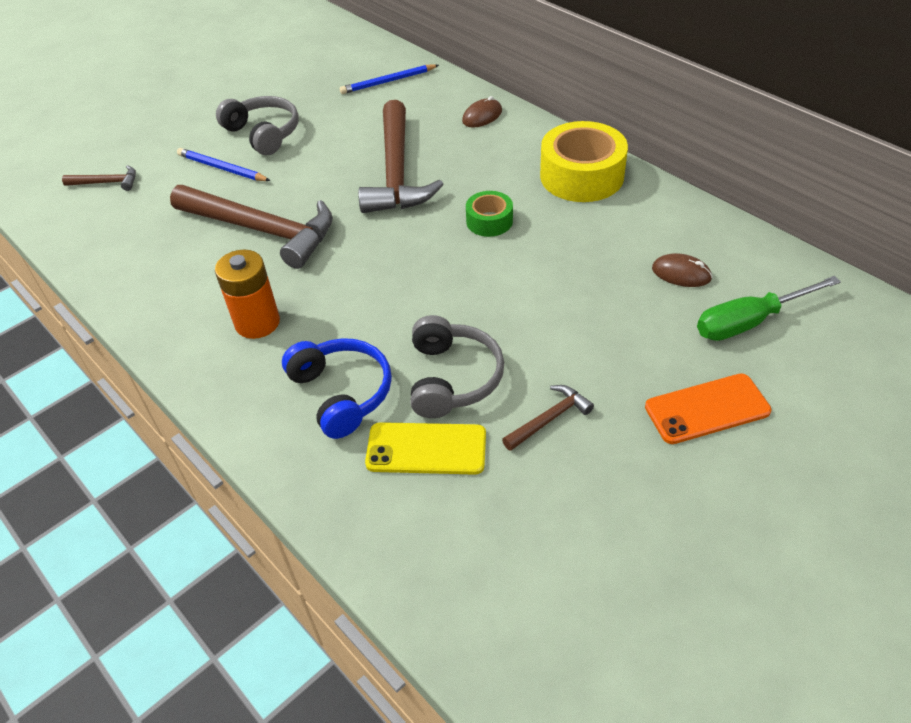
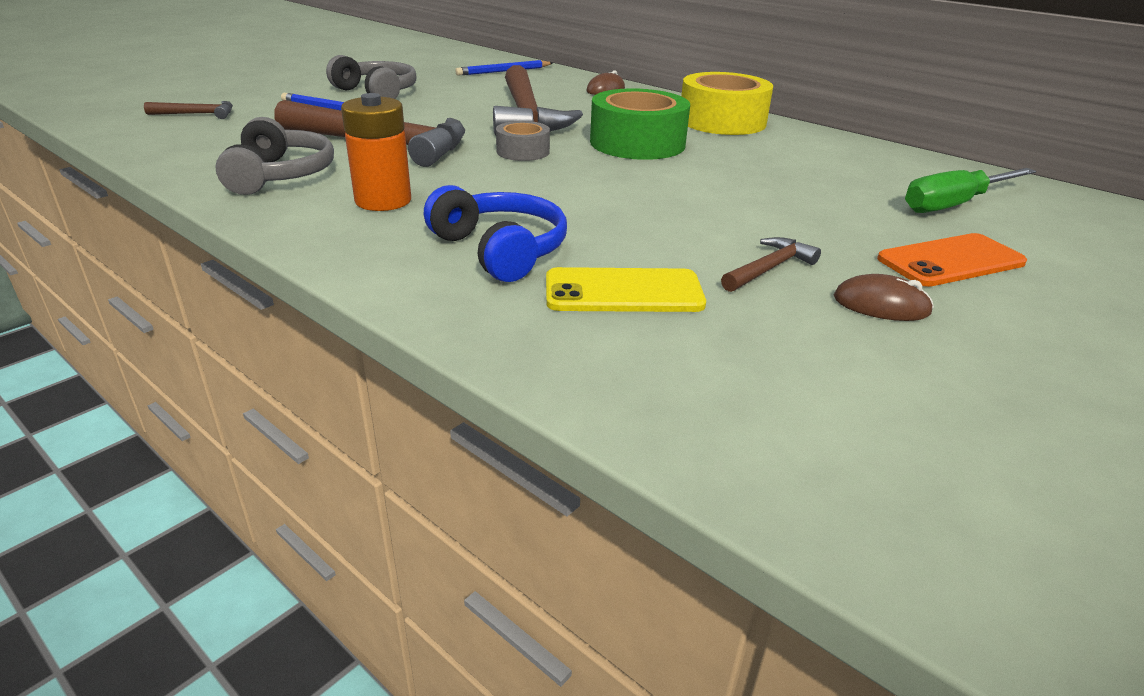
camera: 10 degrees left, 15 degrees down
(383, 239) = (523, 151): none -> grey tape
(452, 378) = (636, 239): grey headphones -> grey headphones (279, 175)
(489, 221) = (637, 143): green tape -> green tape, size x1.88
(681, 273) = (860, 175): brown mouse -> brown mouse (881, 305)

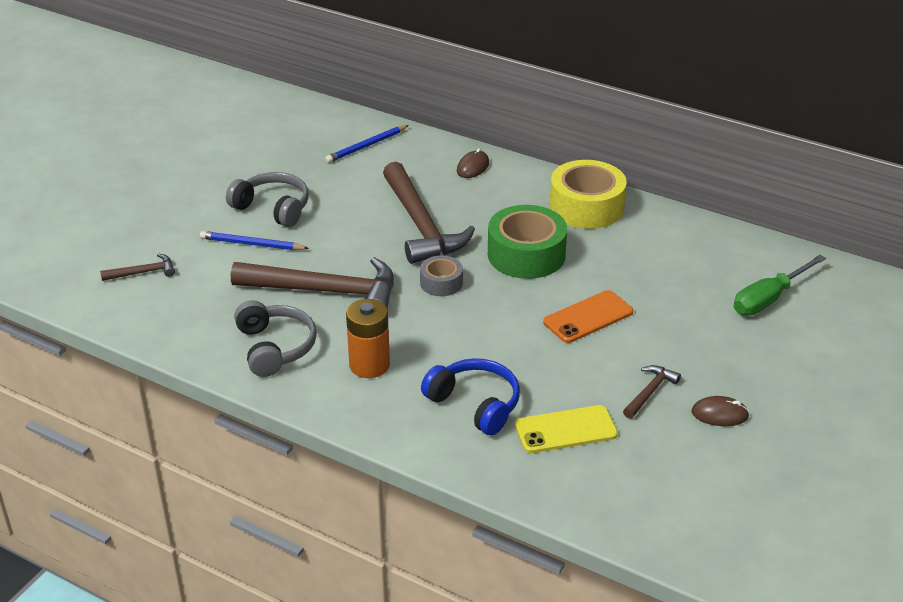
camera: 10 degrees left, 5 degrees up
(951, 261) = (763, 364): orange phone -> orange phone (588, 317)

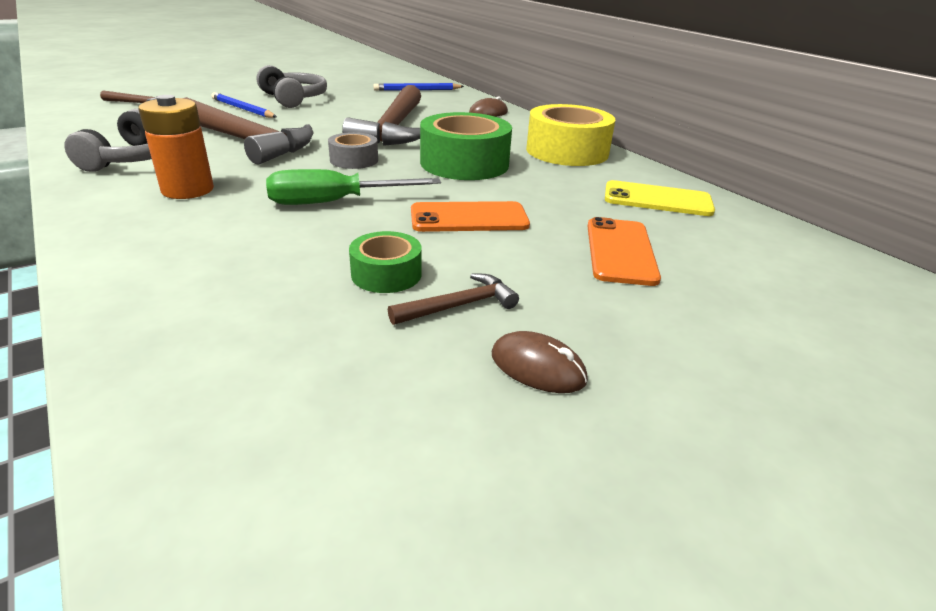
camera: 25 degrees right, 5 degrees down
(475, 404) = (228, 248): blue headphones -> none
(565, 430) = (290, 307): yellow phone -> yellow phone (657, 199)
(589, 386) = (386, 274): none -> green tape
(702, 312) = (620, 251): none -> orange phone
(769, 299) = (731, 264): green screwdriver -> green screwdriver (335, 202)

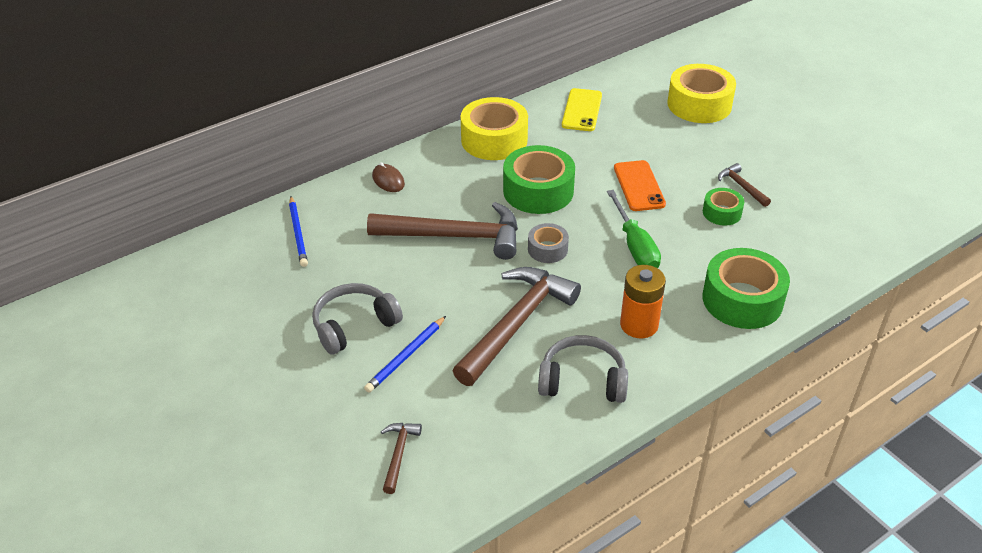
camera: 90 degrees left, 10 degrees up
(165, 260) = (742, 300): none -> green tape
(538, 367) = (779, 164): brown mouse -> none
(620, 251) = (662, 132): orange phone -> none
(736, 299) = (699, 104): none -> yellow tape

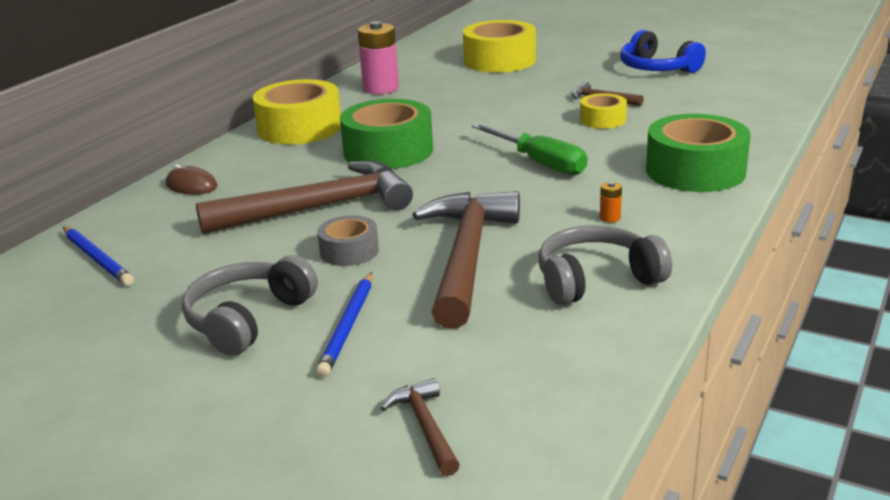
camera: 25 degrees left, 15 degrees down
(547, 249) = (443, 189): grey tape -> grey tape (349, 251)
(582, 110) = (381, 88): yellow phone -> pink battery
(639, 186) = (497, 122): orange phone -> none
(639, 325) = (610, 218): orange battery -> orange battery, size x0.42
(722, 212) = (603, 120): green tape -> yellow tape
(821, 161) = (657, 68): none -> blue headphones

